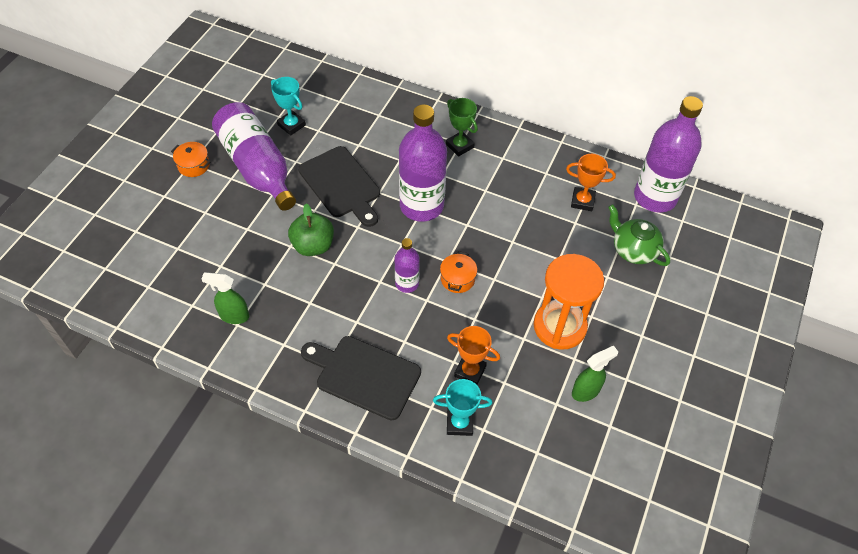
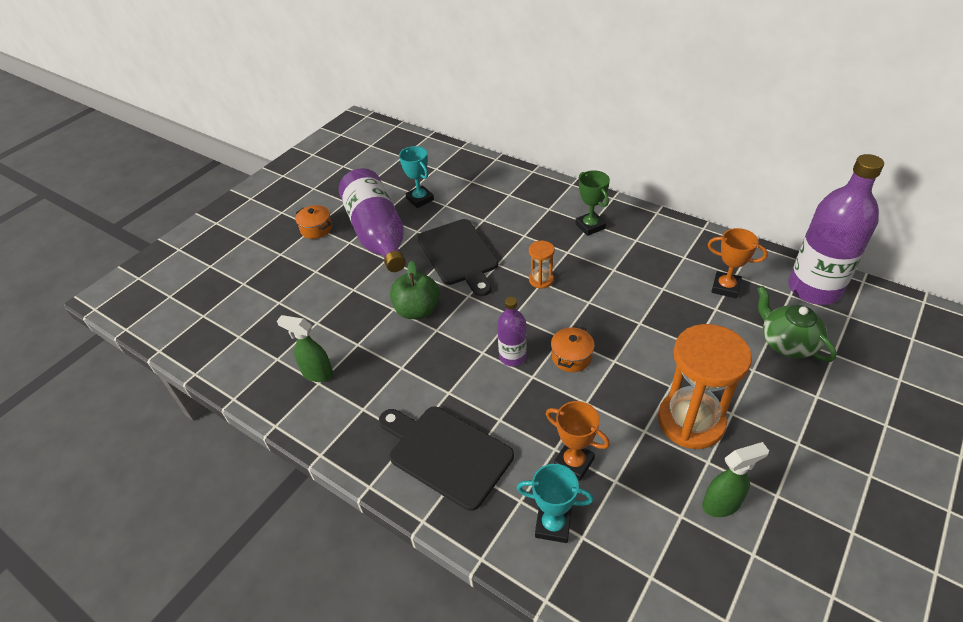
camera: 15 degrees right, 10 degrees down
(421, 206) = (541, 280): purple bottle -> orange hourglass

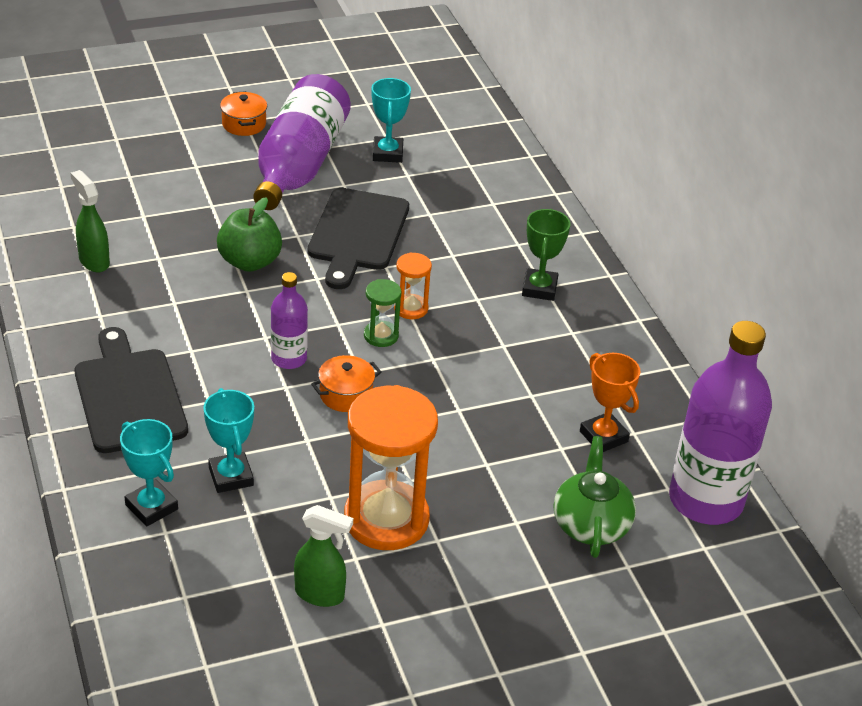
camera: 30 degrees right, 5 degrees down
(545, 307) = (381, 335): none -> green hourglass
(574, 462) = (231, 476): orange trophy -> turquoise trophy

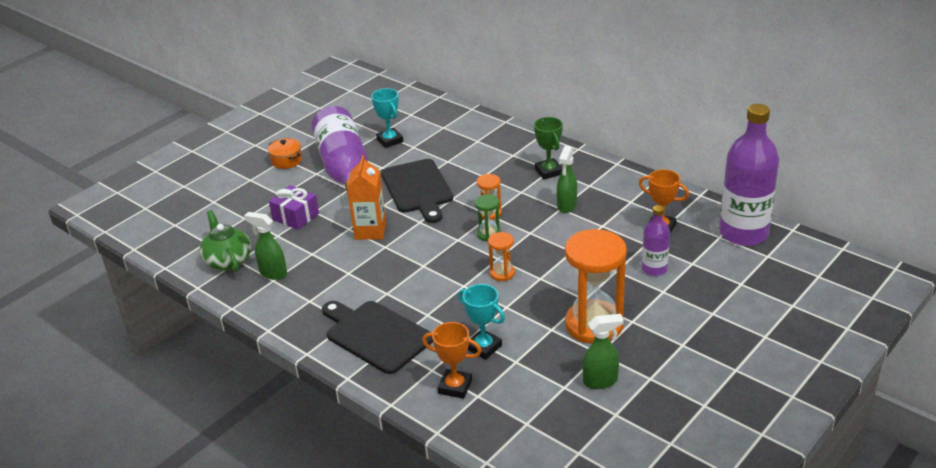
camera: 25 degrees left, 5 degrees down
(151, 507) = (455, 387): turquoise trophy -> orange trophy
(185, 202) = (295, 216): none -> purple gift
(250, 262) = (370, 231): green apple -> orange carton
(289, 358) = (449, 270): purple bottle -> purple bottle (654, 269)
(346, 395) = (502, 273): orange pot -> orange hourglass
(514, 346) = (566, 206): none -> green spray bottle
(591, 524) = (701, 273): green teapot -> green teapot (228, 261)

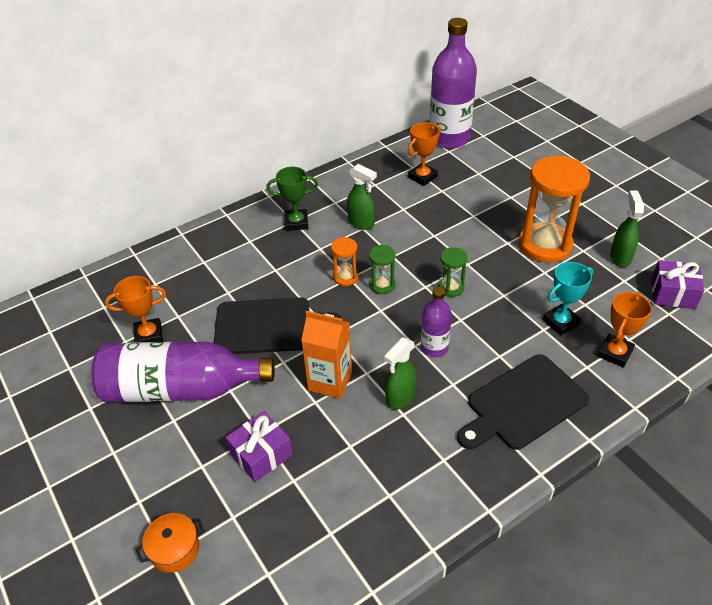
camera: 75 degrees left, 10 degrees up
(228, 261) = (326, 546): green teapot -> none
(273, 273) = (375, 493): green spray bottle -> green spray bottle (400, 398)
(286, 161) = (120, 450): orange pot -> orange pot (175, 549)
(390, 140) = (149, 335): turquoise trophy -> orange trophy
(502, 273) = (451, 288): orange hourglass -> green hourglass
(559, 425) = (673, 294): none -> purple gift
(654, 269) = (479, 194): purple bottle -> purple bottle (434, 348)

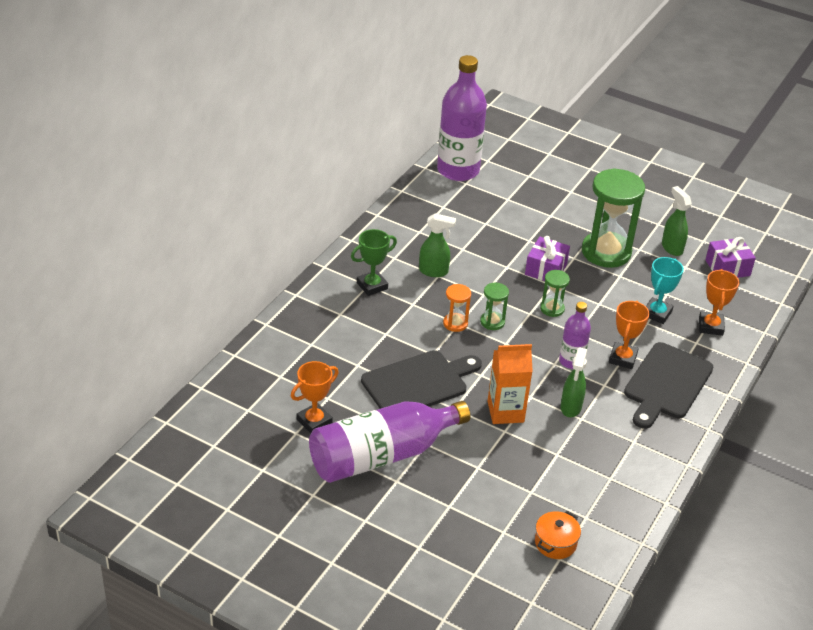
camera: 30 degrees left, 5 degrees down
(175, 549) = (476, 568): orange pot -> orange pot (555, 543)
(261, 454) = (491, 482): purple gift -> purple gift (546, 269)
(422, 177) = (459, 214): orange trophy -> orange trophy (622, 358)
(545, 245) = (606, 252): orange hourglass -> green hourglass

